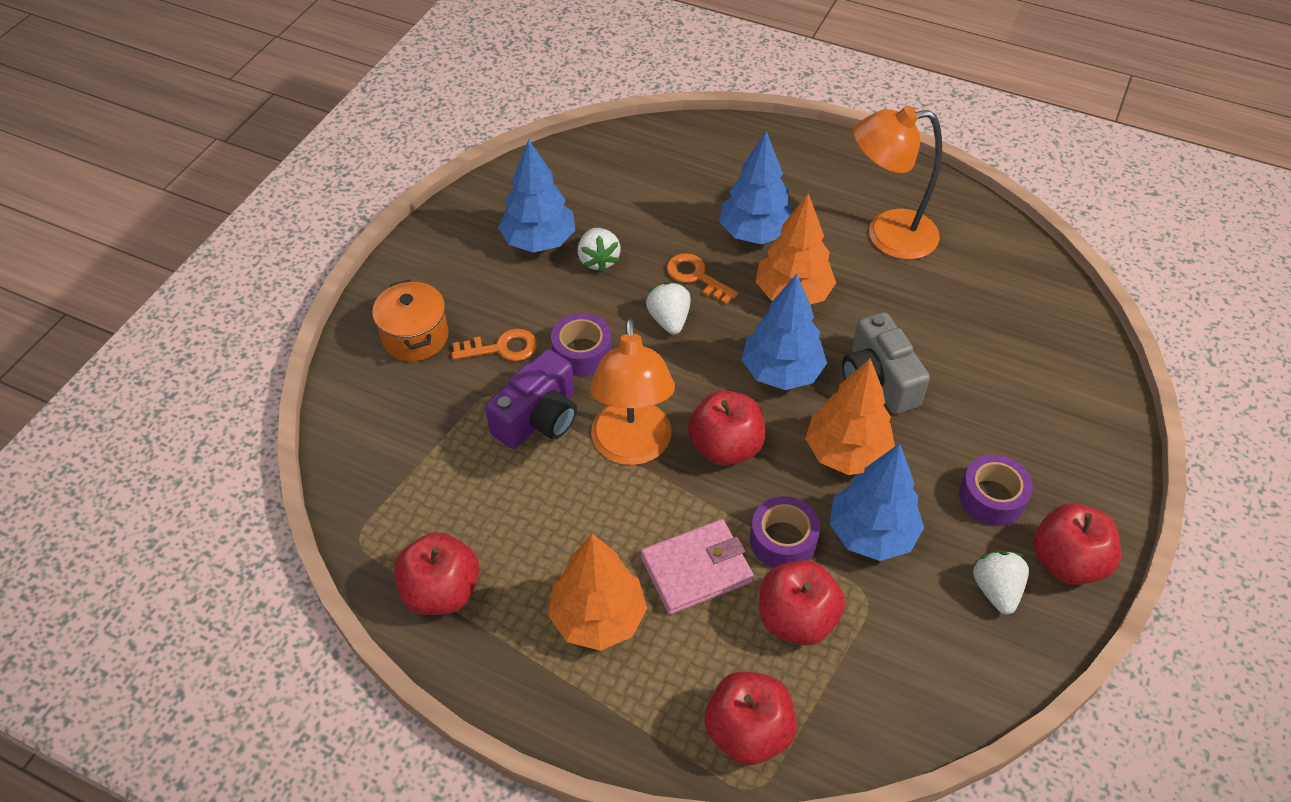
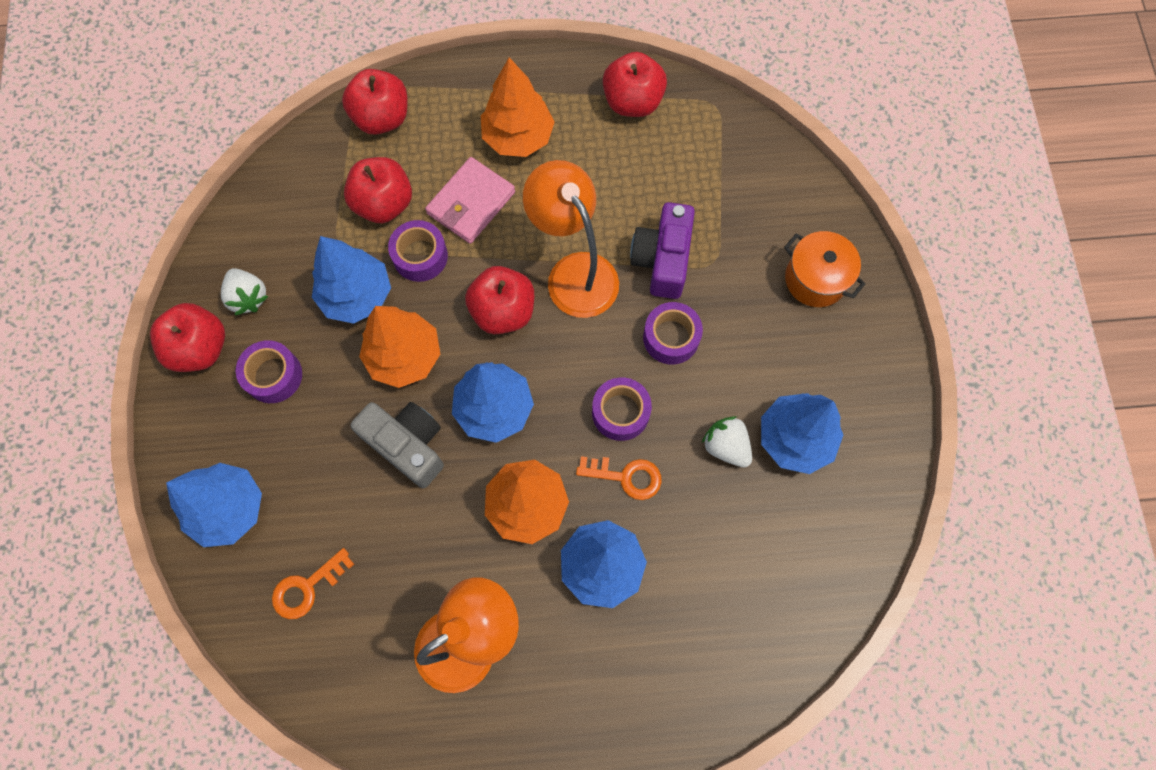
camera: 150 degrees right, 20 degrees up
(502, 348) = (738, 306): orange key -> orange key (307, 587)
(669, 320) = (620, 412): white strawberry -> purple tape
(1071, 406) = (229, 509): none -> blue tree

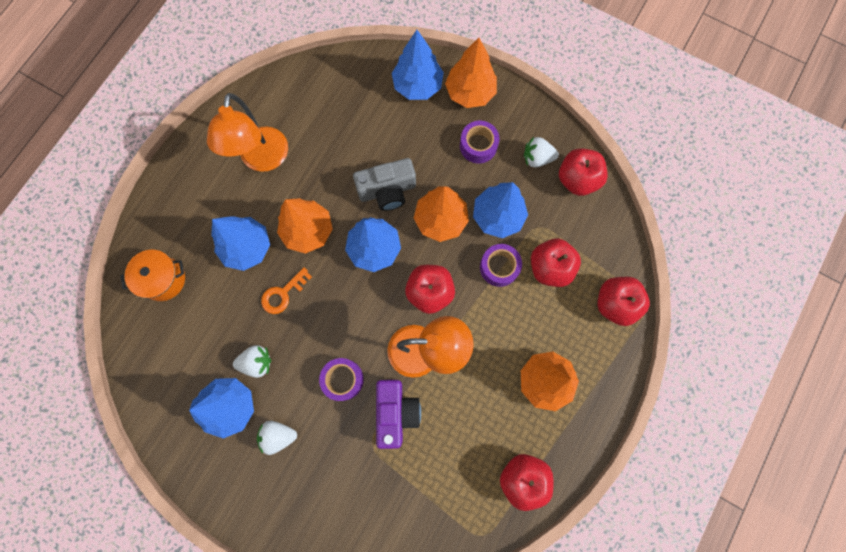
camera: 125 degrees right, 5 degrees up
(200, 348) = (521, 118): red apple -> red apple (577, 179)
(200, 434) = (470, 93): none -> orange tree
(307, 587) = (348, 100): orange key -> none
(471, 203) = (516, 320): pink wallet -> none
(620, 412) = (320, 317): purple tape -> none
(662, 260) = (396, 412): purple camera -> purple camera turned 45 degrees clockwise
(782, 363) = (278, 435): none -> white strawberry
(815, 279) = (313, 502): orange pot -> orange pot (163, 279)

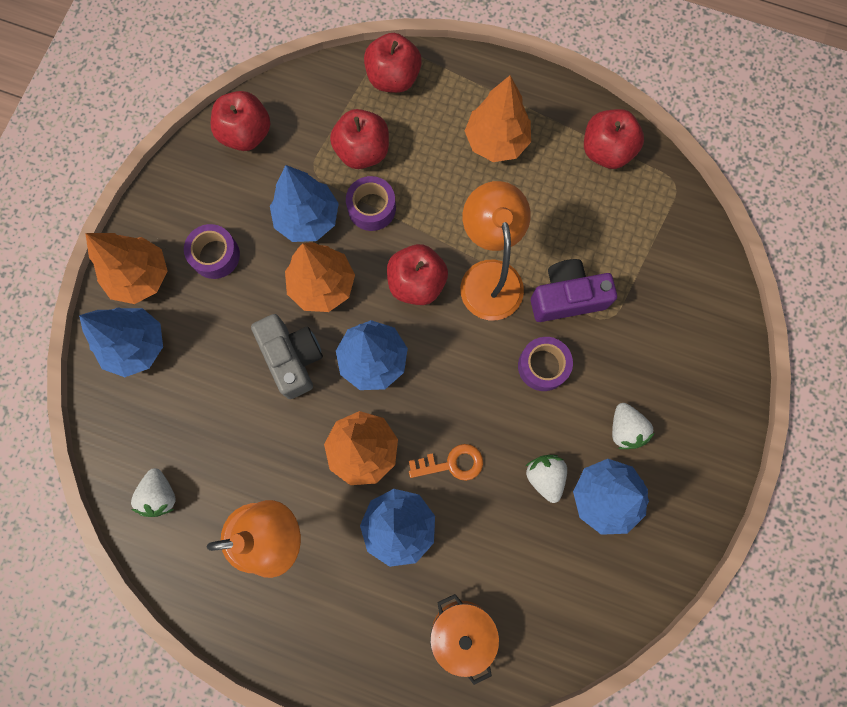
camera: 100 degrees left, 0 degrees up
(283, 294) = (452, 464): orange key -> orange key turned 45 degrees counterclockwise
(537, 158) = (224, 183): white strawberry -> white strawberry (160, 495)

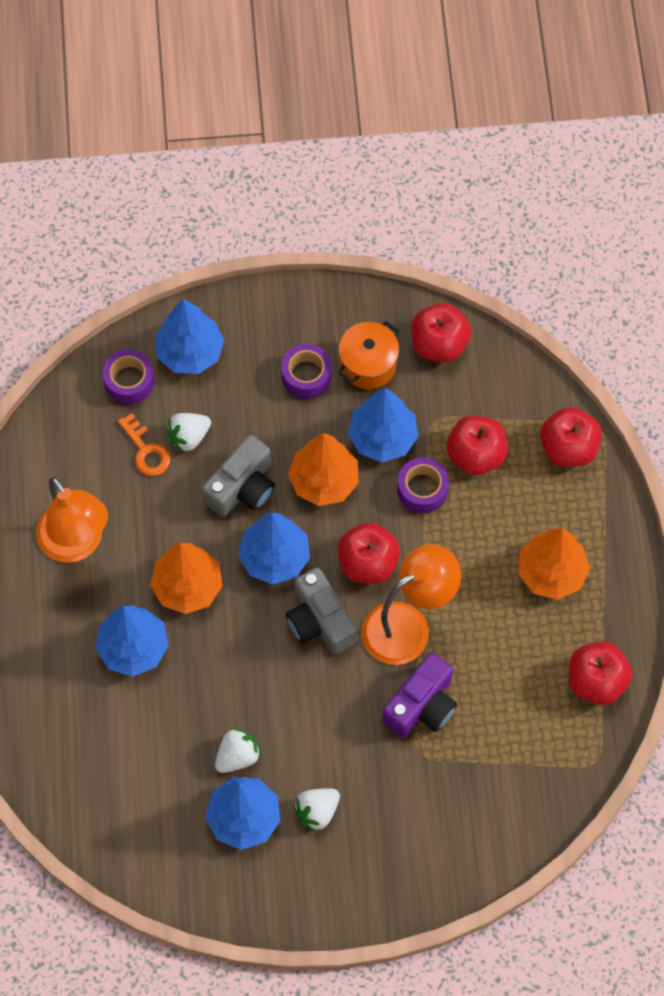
camera: 65 degrees right, 10 degrees down
(140, 276) = (255, 323): orange tree -> none
(160, 495) = (69, 437): white strawberry -> white strawberry (189, 437)
(451, 348) = (319, 621): none -> grey camera
(452, 464) = (211, 669): orange key -> orange key (146, 450)
(462, 632) = (66, 742): orange pot -> orange pot (368, 364)
(543, 366) = (342, 711): purple tape -> purple tape (129, 381)
(567, 297) = (422, 705): purple camera -> purple camera turned 75 degrees clockwise

